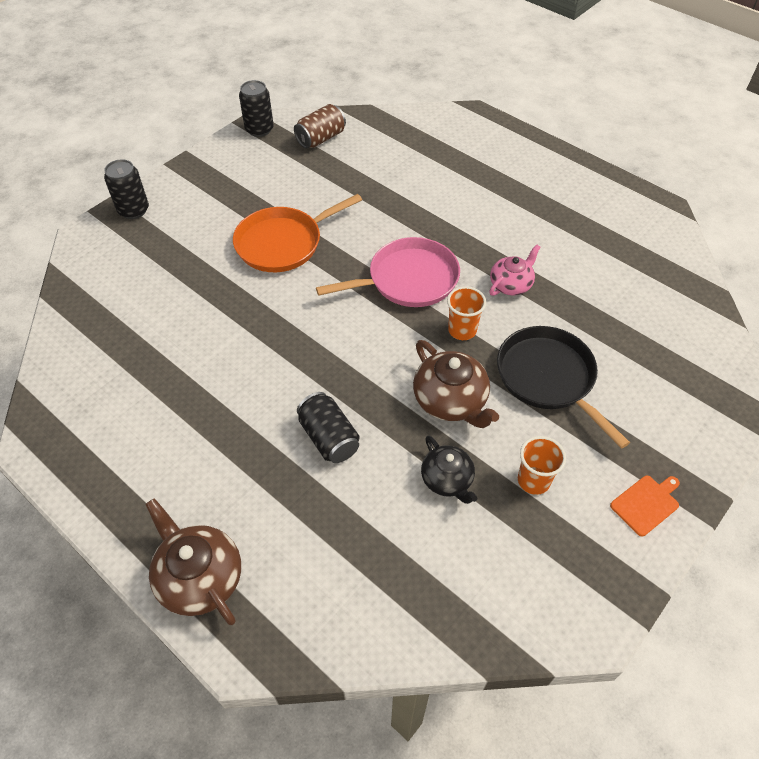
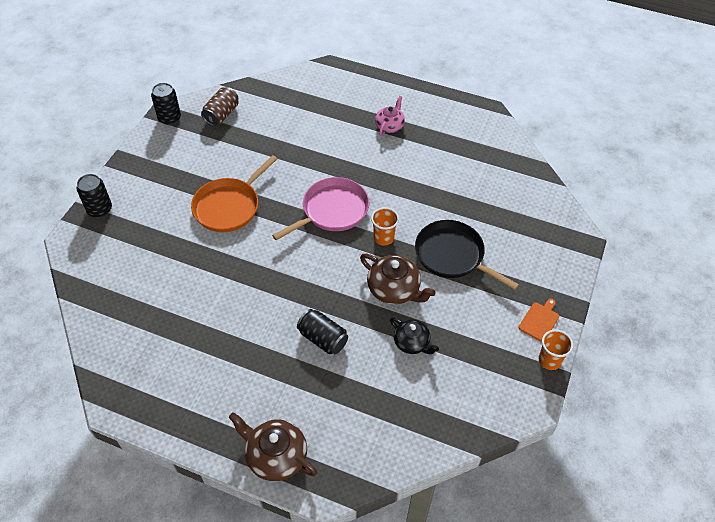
camera: 20 degrees left, 0 degrees up
(511, 284) = (404, 195): pink teapot -> pink teapot (389, 126)
(533, 480) = (466, 327): orange cup -> orange cup (549, 360)

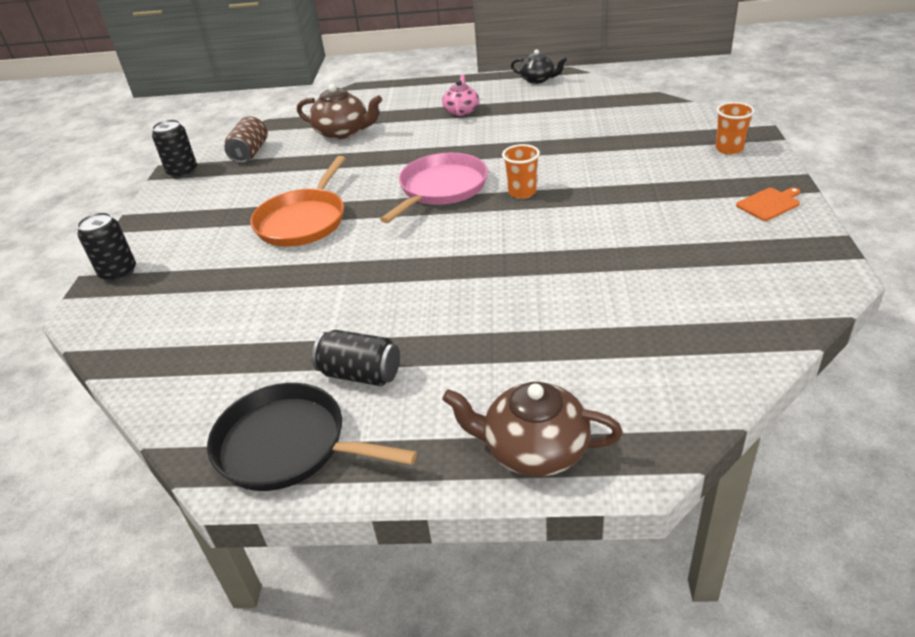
camera: 15 degrees left, 15 degrees down
(323, 339) = (512, 301): black can -> black can (360, 374)
(394, 289) = (571, 230): brown teapot -> brown teapot (343, 132)
(412, 343) = (633, 269): black teapot -> black teapot (538, 79)
(452, 255) = (617, 183): black pan -> black pan (288, 445)
(539, 320) = (769, 204): orange cutting board -> orange cutting board turned 45 degrees clockwise
(549, 360) = (815, 232): orange cup -> orange cup (729, 149)

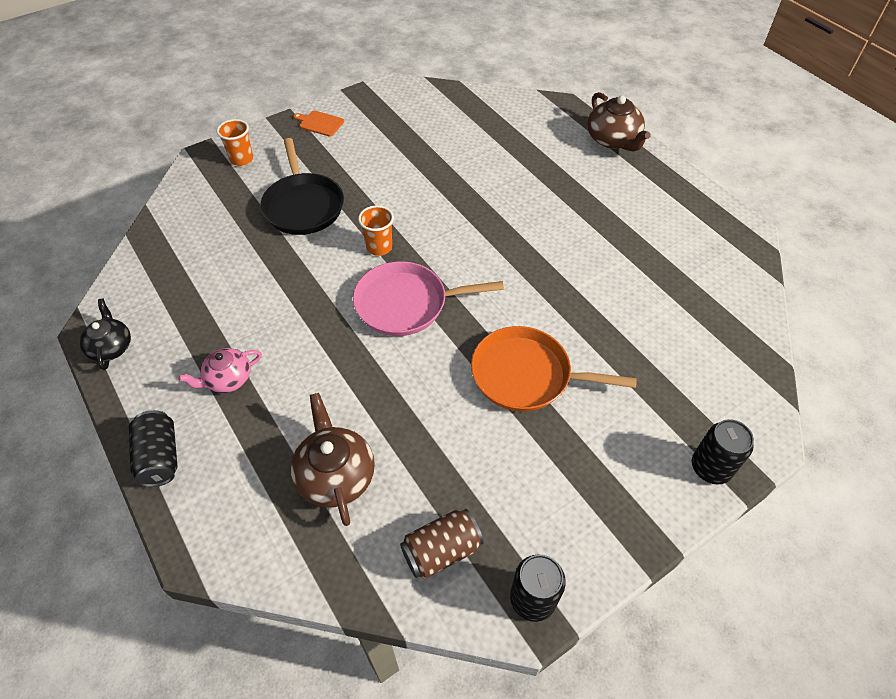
camera: 130 degrees left, 15 degrees up
(288, 445) = (709, 223): black pan -> black pan (303, 206)
(303, 221) = (526, 375): orange pan -> orange pan turned 150 degrees counterclockwise
(360, 374) = (637, 225): black can -> black can (160, 457)

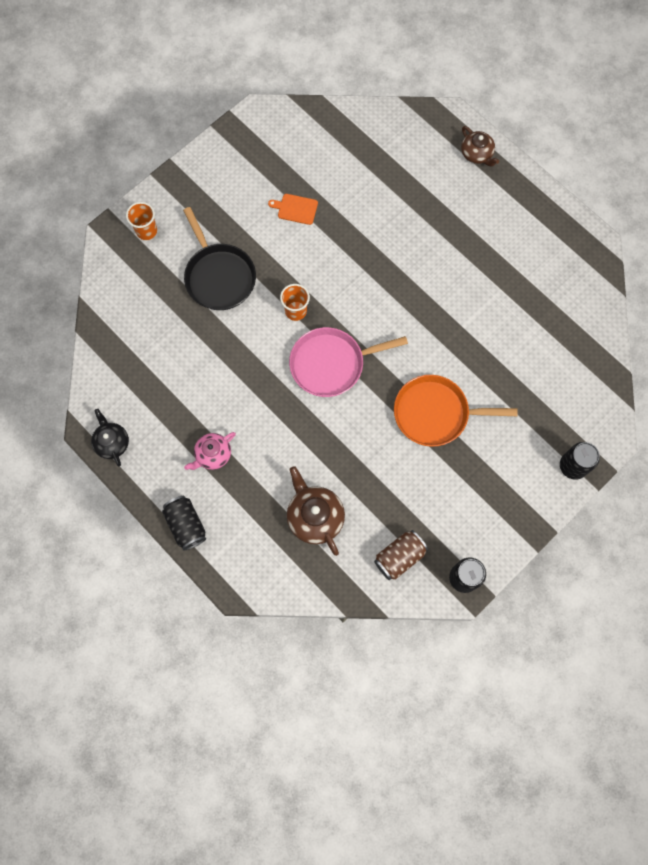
camera: 10 degrees left, 20 degrees up
(320, 123) = (204, 174): orange cutting board -> orange cutting board (295, 209)
(613, 140) = (477, 154): brown teapot -> brown teapot, size x0.66

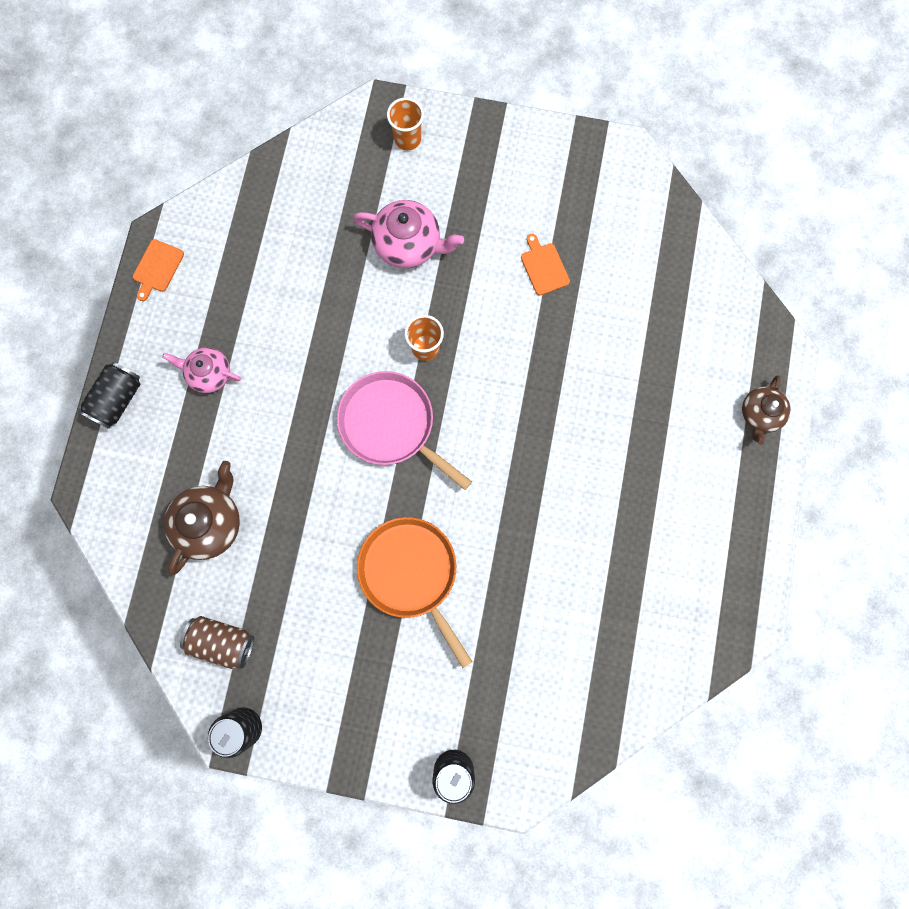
camera: 55 degrees right, 5 degrees up
(112, 442) = (157, 268): black teapot -> orange cutting board
(219, 276) = (408, 244): black pan -> pink teapot

